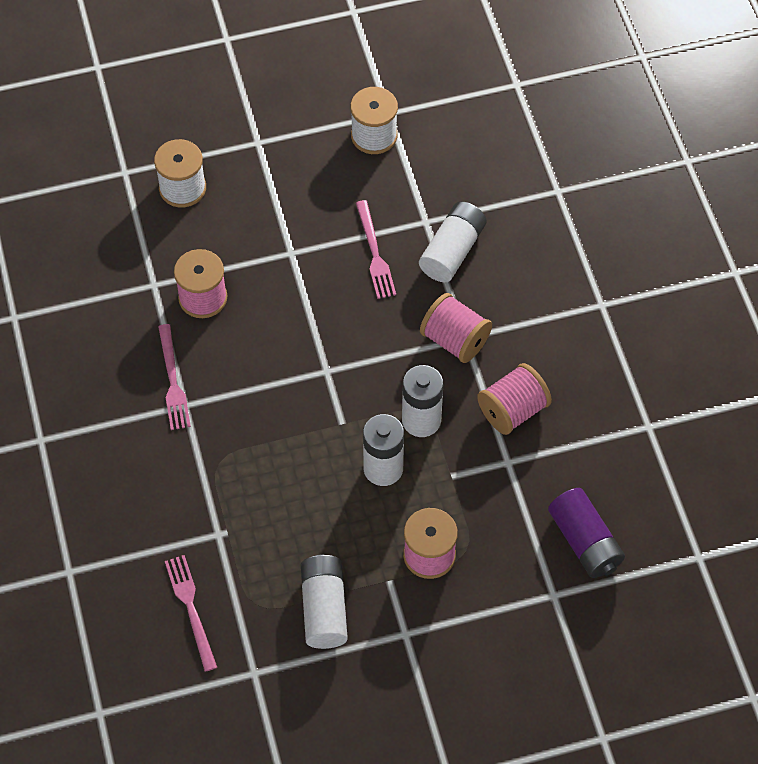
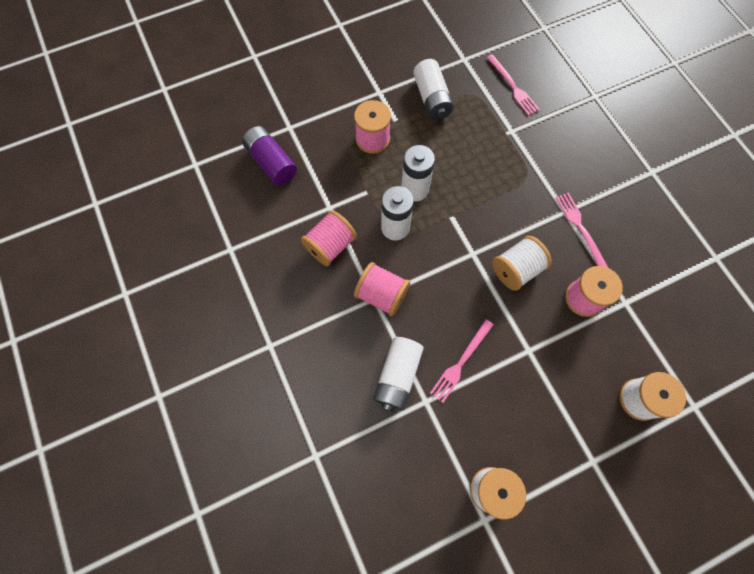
camera: 170 degrees right, 10 degrees up
(275, 343) = (516, 269): none -> white spool
(375, 253) = (461, 362): pink fork -> pink fork turned 120 degrees counterclockwise

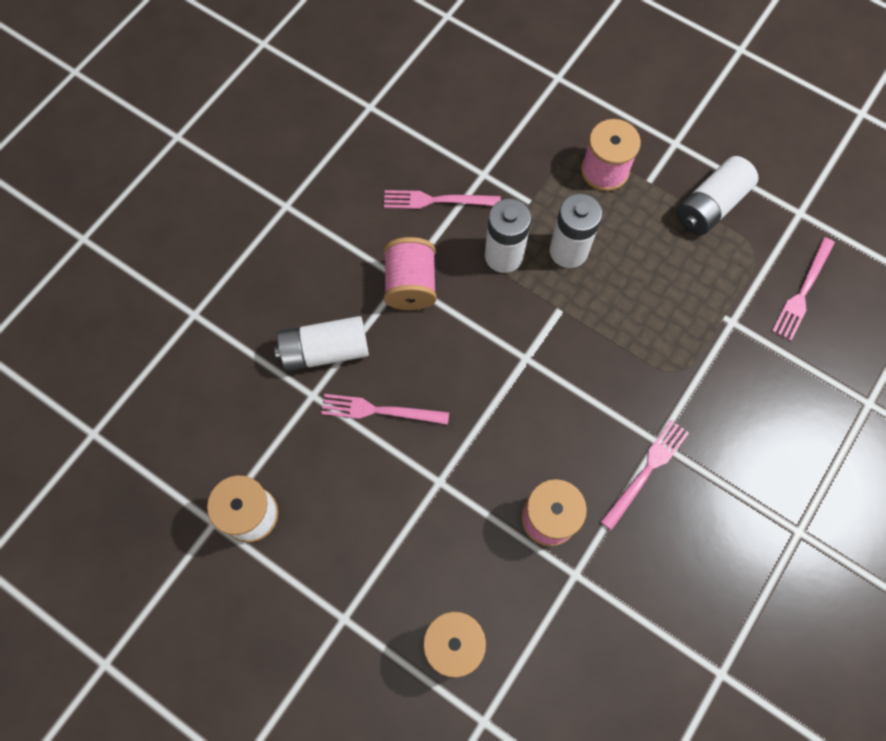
camera: 60 degrees right, 0 degrees up
(271, 162) = (500, 85): purple battery -> none
(330, 246) = (437, 200): pink spool -> pink fork
(516, 269) = (536, 418): white spool -> none

